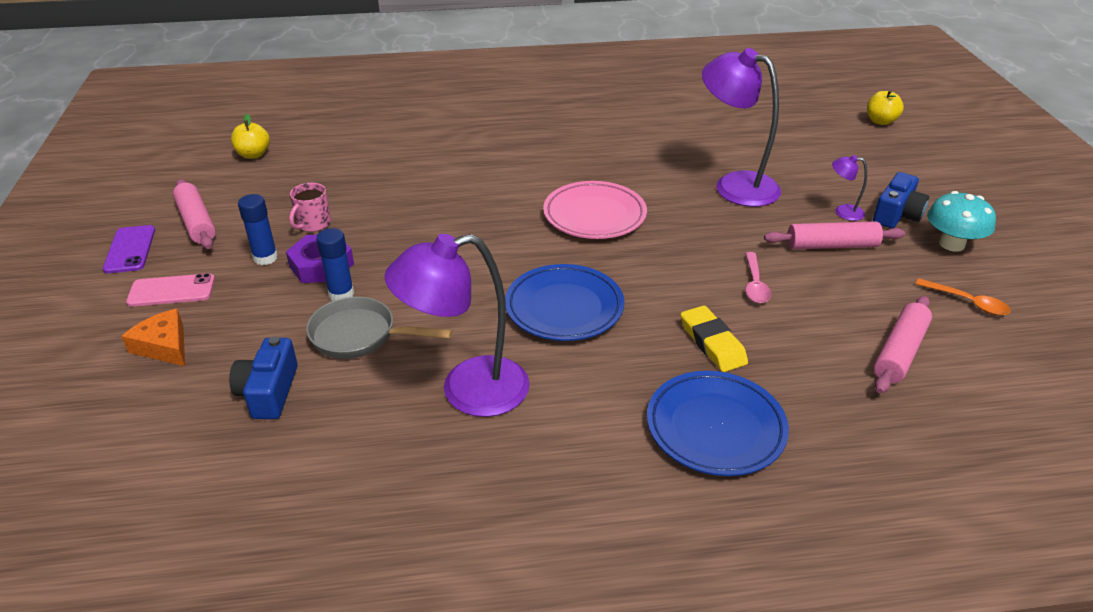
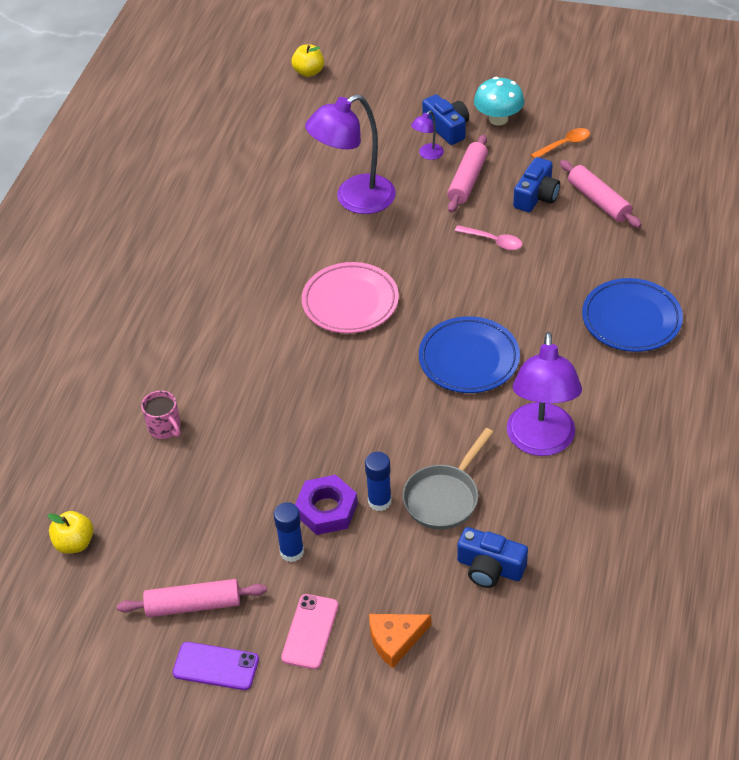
camera: 65 degrees left, 10 degrees up
(313, 224) = (251, 507): pink mug -> pink mug (165, 427)
(712, 343) = (548, 289): yellow eraser -> none
(857, 300) = (536, 196): none -> blue camera

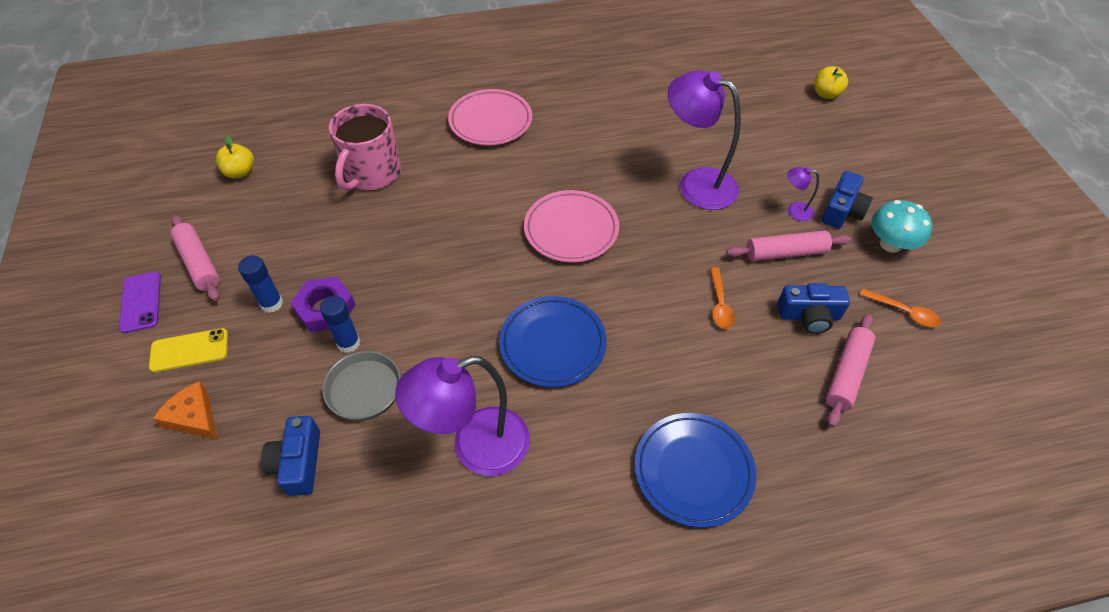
camera: 60 degrees right, 5 degrees up
(160, 311) = (490, 121): none -> pink plate
(165, 427) = (372, 173): pink mug -> pink mug, size x1.96
(310, 631) = (189, 350): pink phone -> yellow phone
(493, 241) = (720, 304): pink spoon -> orange spoon

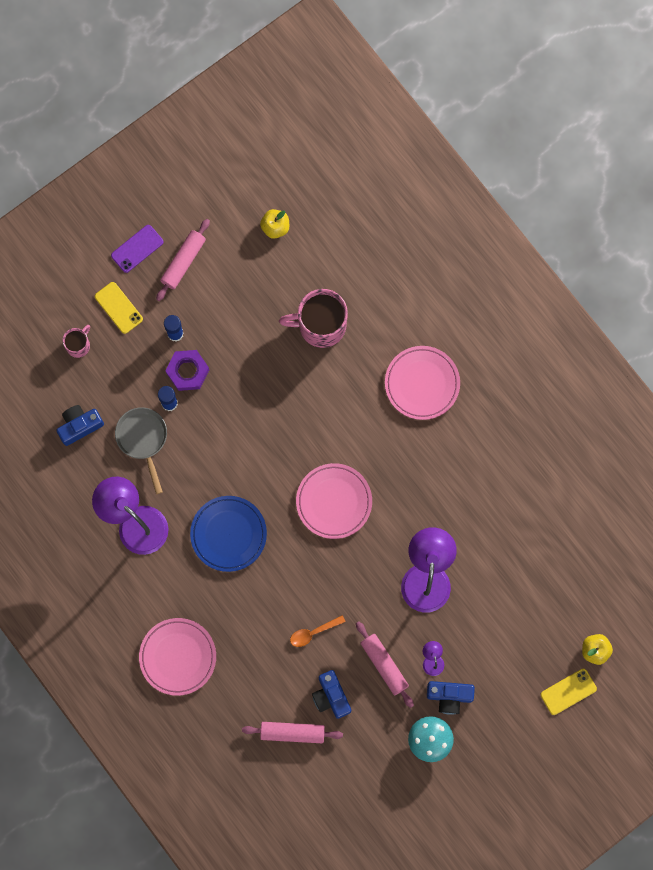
camera: 65 degrees right, 25 degrees up
(194, 417) = (78, 345): orange cheese -> pink mug
(693, 471) = (178, 657): blue plate -> pink plate
(864, 123) = (568, 691): none -> yellow phone
(903, 312) = (365, 761): orange spoon -> none

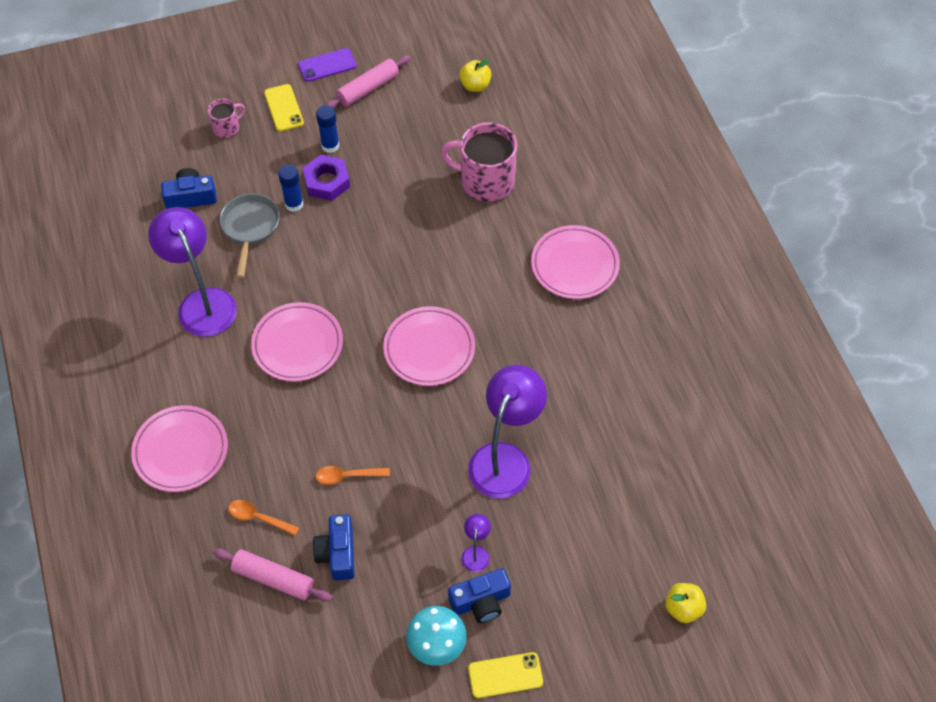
camera: 20 degrees right, 20 degrees down
(228, 534) = (297, 345): blue plate -> pink plate
(261, 689) = (259, 518): none -> orange spoon
(384, 665) = (415, 539): pink rolling pin -> none
(449, 696) = (481, 601): blue camera -> blue camera turned 45 degrees counterclockwise
(568, 691) = (633, 646): yellow phone -> yellow phone (505, 675)

